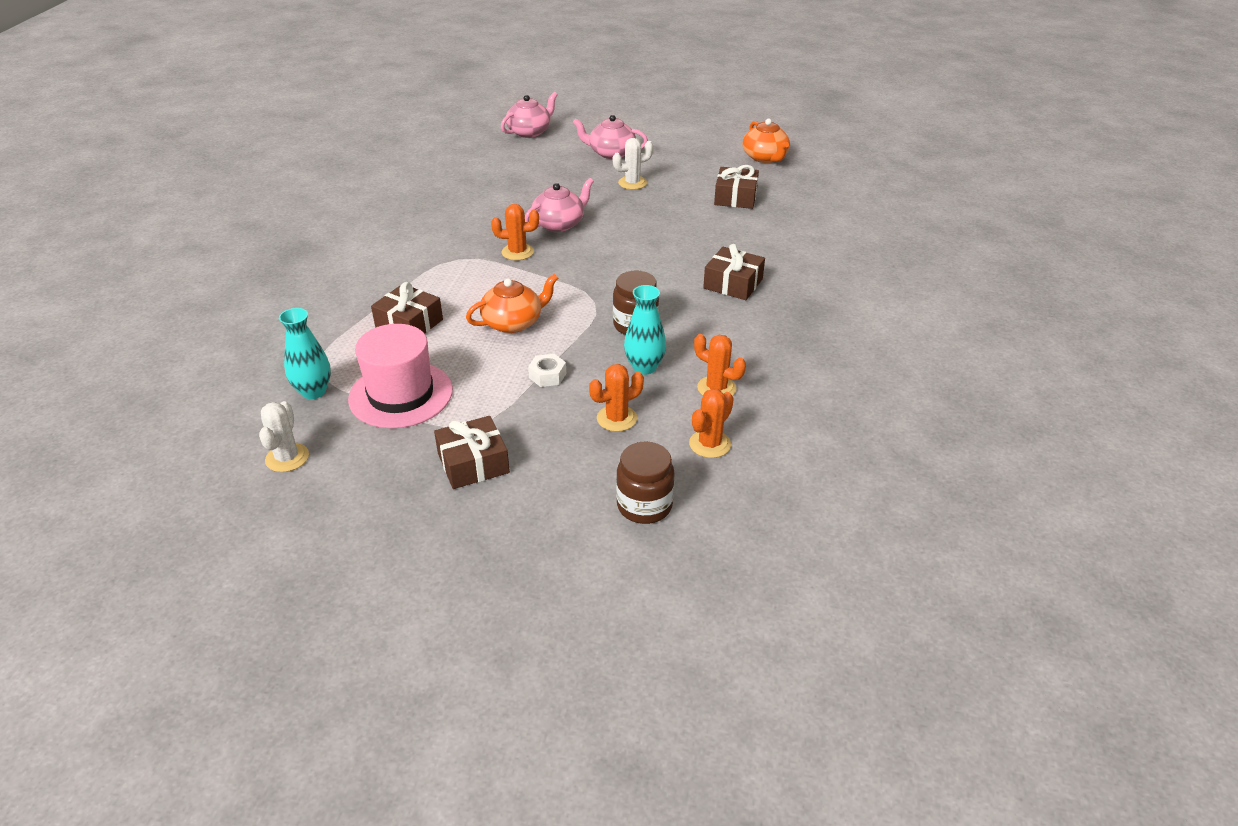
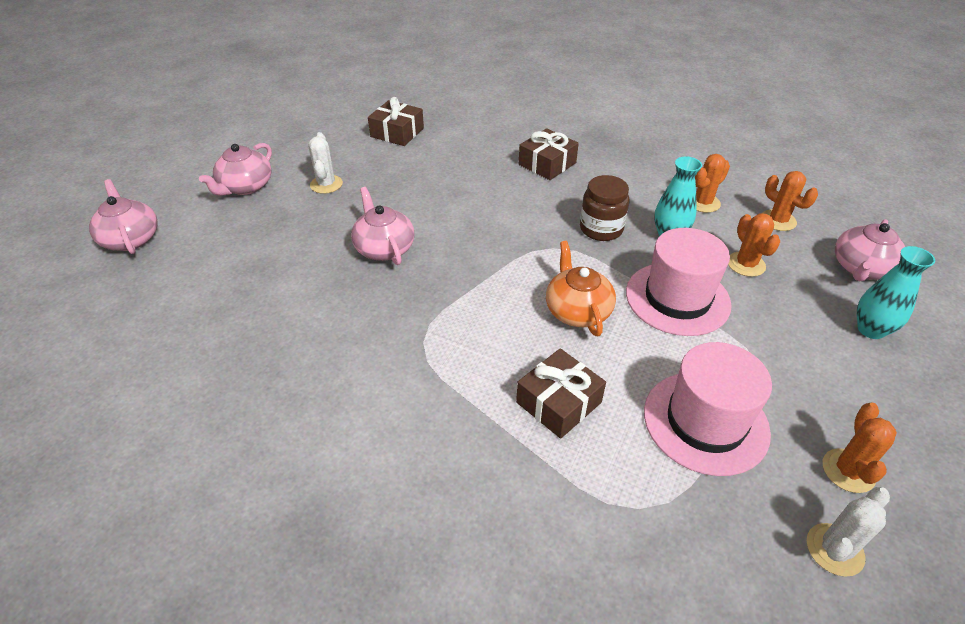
camera: 75 degrees left, 5 degrees up
(287, 458) = (834, 549): white cactus -> white cactus turned 60 degrees counterclockwise
(313, 391) = (696, 516): turquoise vase -> turquoise vase (870, 329)
(473, 463) = (821, 370): brown gift -> none
(517, 252) = (431, 288): orange cactus -> orange cactus (848, 471)
(547, 375) = (677, 298): white nut -> pink hat
(644, 506) = (861, 268): brown jar -> pink teapot
(765, 158) = (332, 103): orange teapot -> none

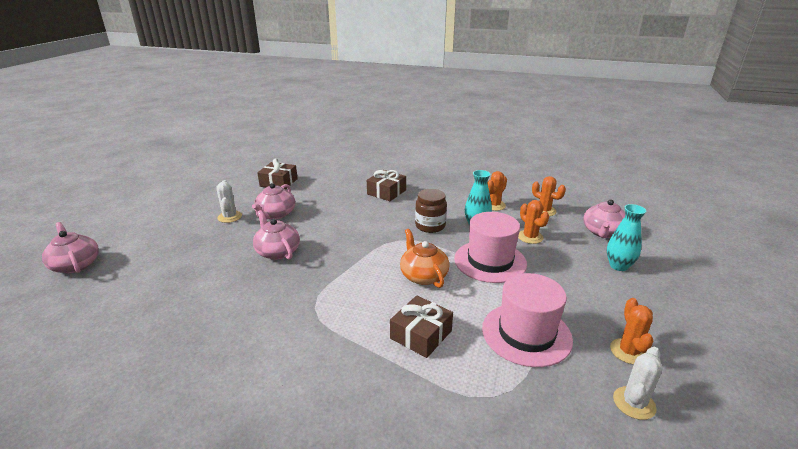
camera: 10 degrees left, 15 degrees down
(245, 187) = (167, 223): pink teapot -> pink teapot (276, 214)

